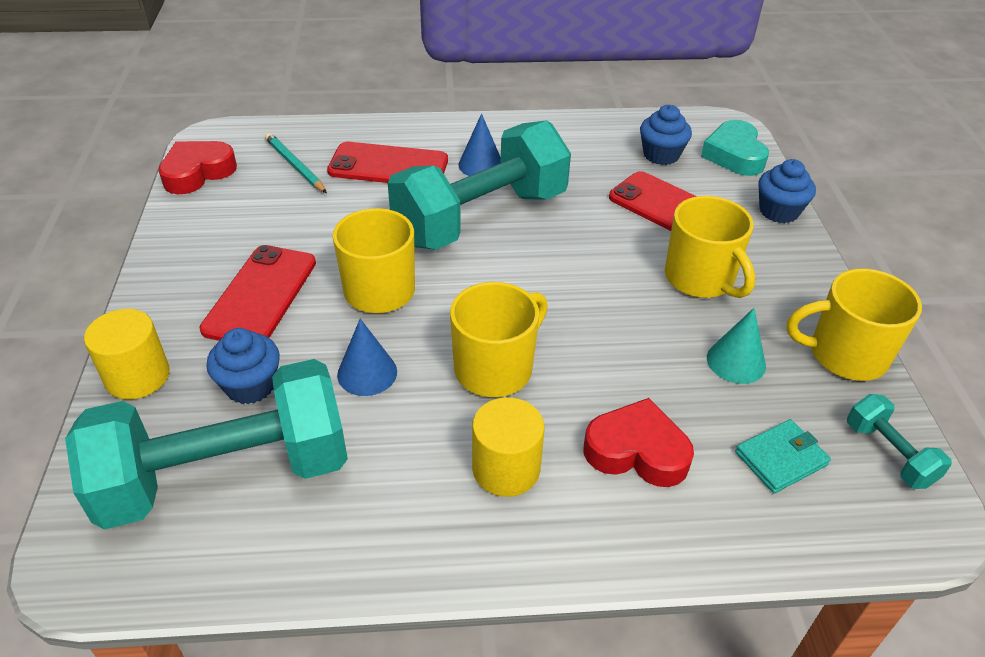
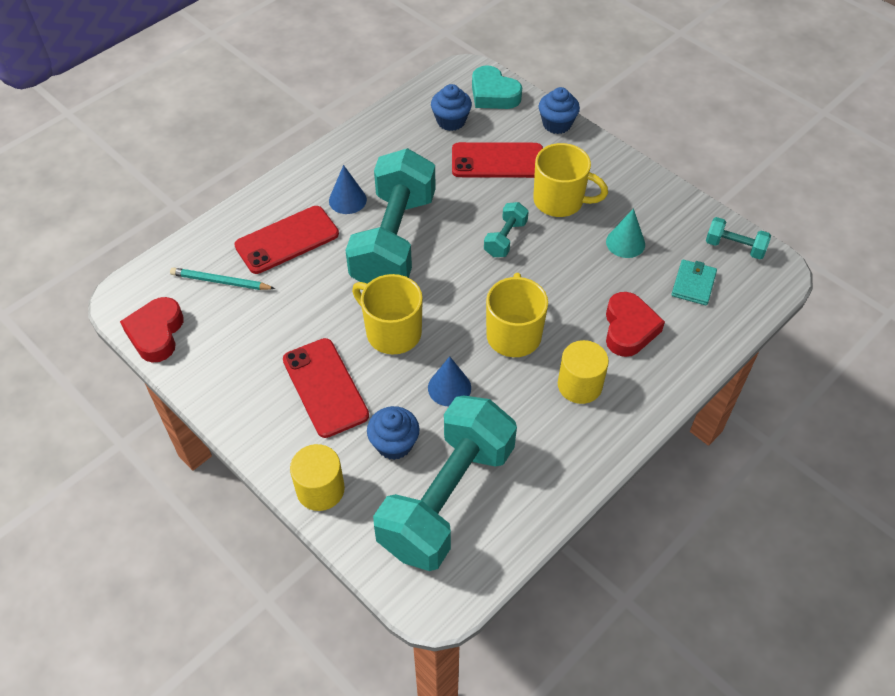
camera: 40 degrees left, 10 degrees up
(596, 278) = (505, 238): none -> turquoise dumbbell
(637, 451) = (629, 329): red heart -> red heart turned 120 degrees clockwise
(845, 355) = (670, 202): yellow mug -> none

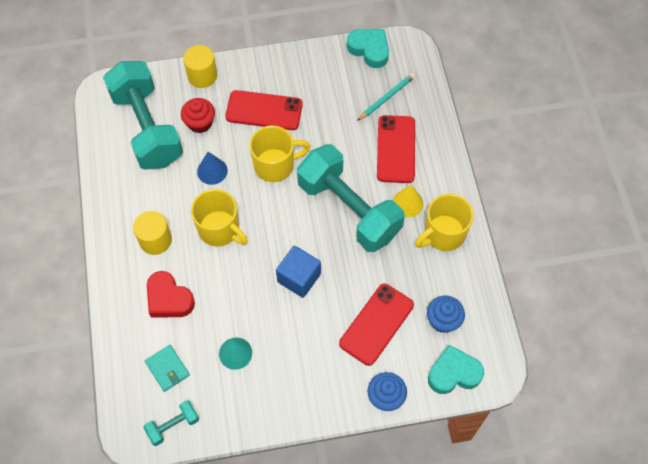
camera: 125 degrees right, 10 degrees up
(156, 333) = (369, 50): red heart -> turquoise heart
(347, 200) = (407, 203): blue cone -> yellow cone
(394, 444) = (200, 123): blue cupcake -> red cupcake
(505, 238) = (299, 278): turquoise dumbbell -> blue cube
(560, 201) = (305, 338): yellow mug -> yellow mug (443, 234)

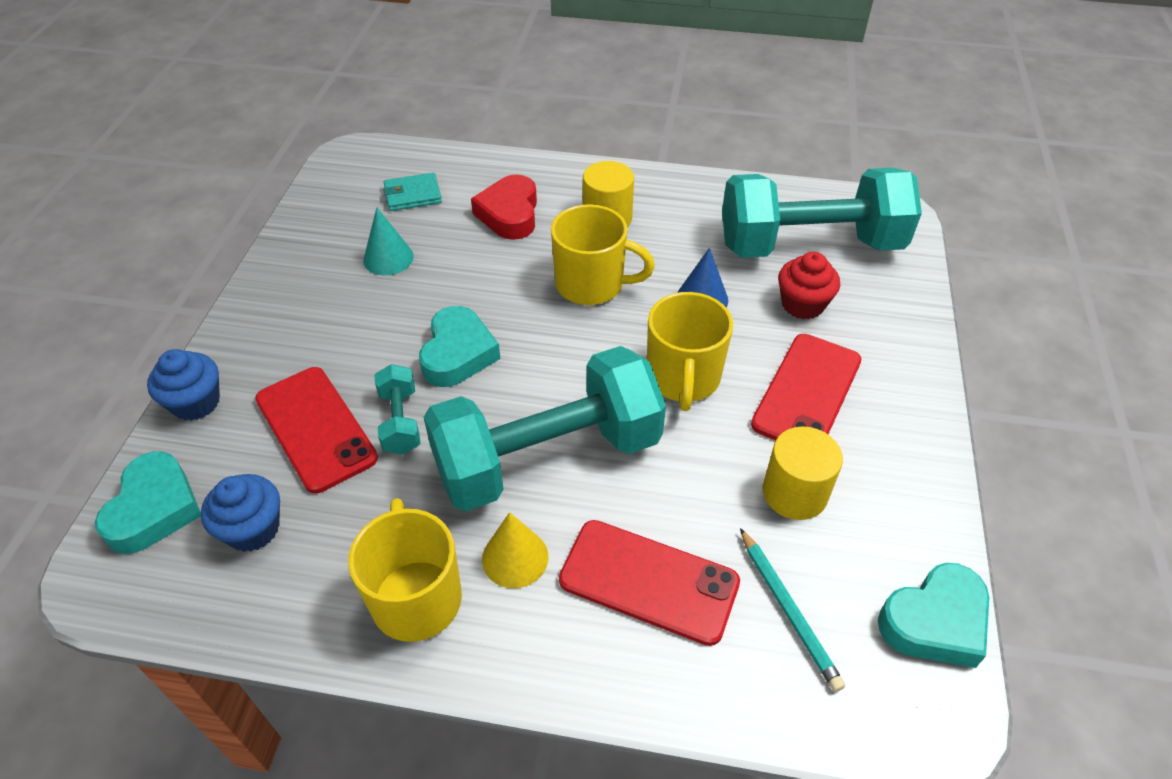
camera: 110 degrees right, 15 degrees down
(169, 299) = (509, 214): red heart -> red heart turned 60 degrees counterclockwise
(173, 425) = (337, 186): turquoise dumbbell -> turquoise dumbbell (400, 421)
(202, 76) = (905, 328): yellow cylinder -> yellow cylinder (794, 493)
(219, 229) = (591, 284): yellow mug -> yellow mug turned 135 degrees counterclockwise
(299, 278) = (458, 353): blue cube -> turquoise heart

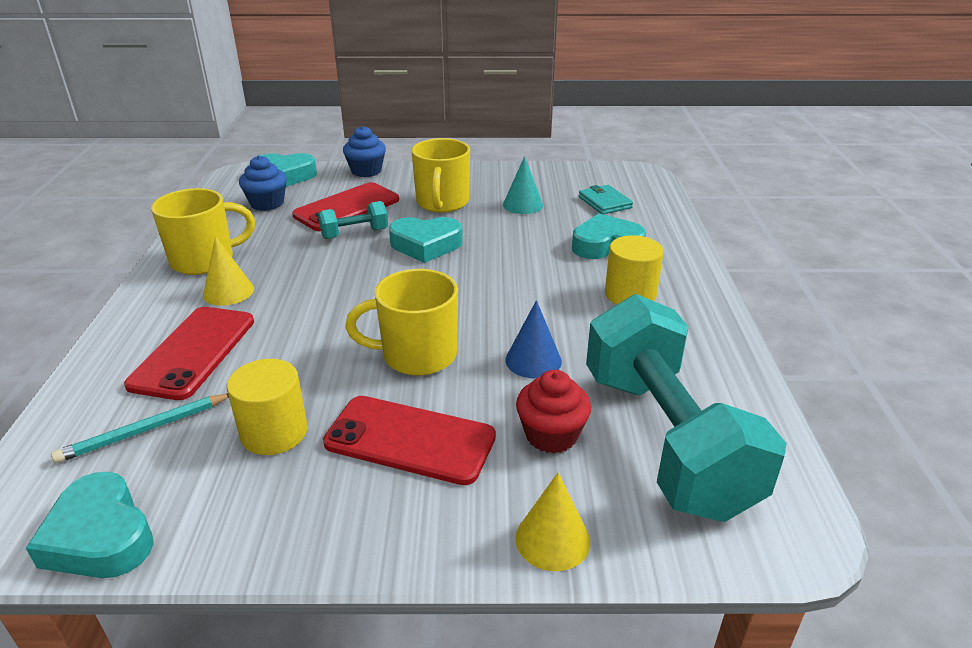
camera: 80 degrees right, 15 degrees down
(509, 214) = (606, 245): red heart -> turquoise heart
(548, 457) = (321, 294): turquoise dumbbell -> none
(591, 284) = (528, 295): yellow mug -> yellow mug (442, 203)
(911, 322) = (552, 539): none -> yellow cone

